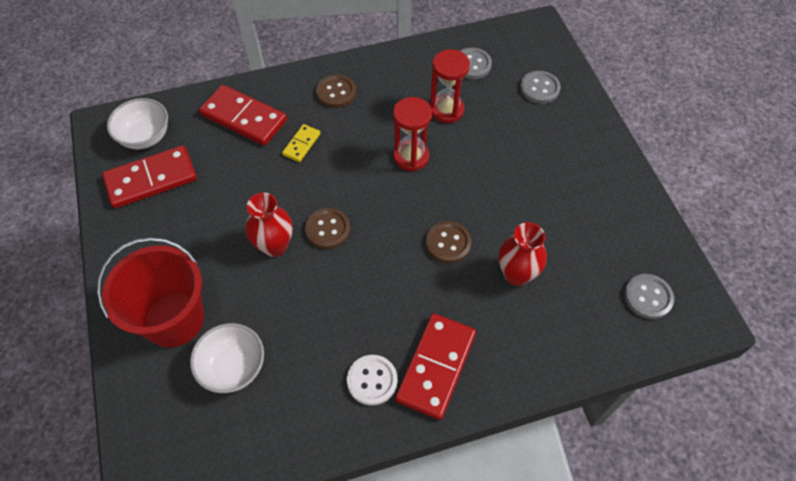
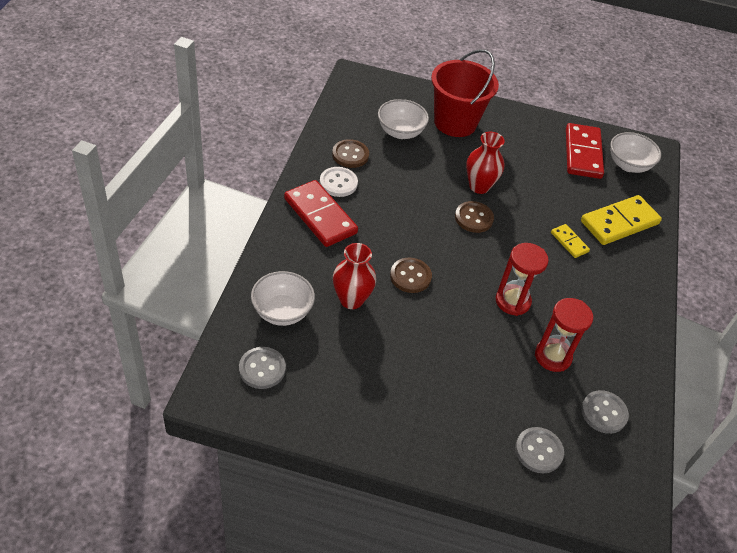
camera: 115 degrees right, 10 degrees down
(244, 118) = (619, 222): red domino -> yellow domino
(336, 92) = (619, 291): brown button -> brown button (350, 155)
(580, 321) = (282, 312): none -> white bowl

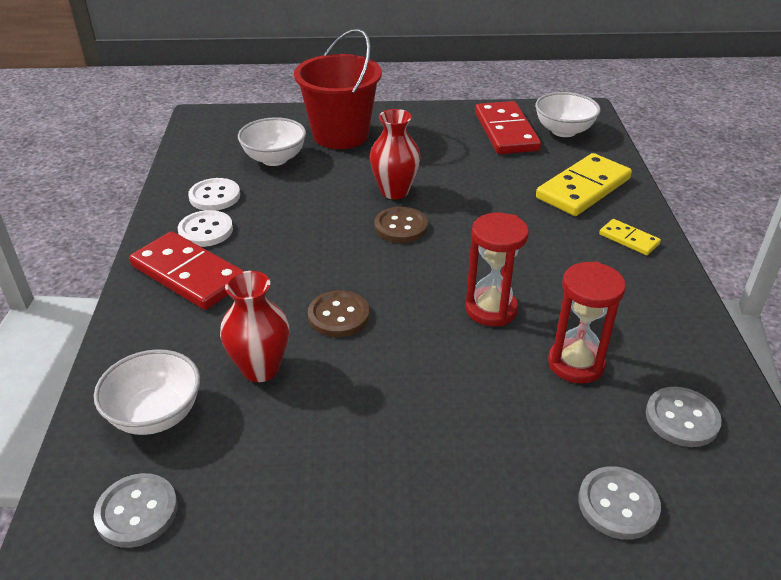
camera: 10 degrees left, 10 degrees down
(350, 155) = (215, 196): brown button -> white button
(569, 242) = (533, 223): yellow domino -> yellow domino (629, 239)

